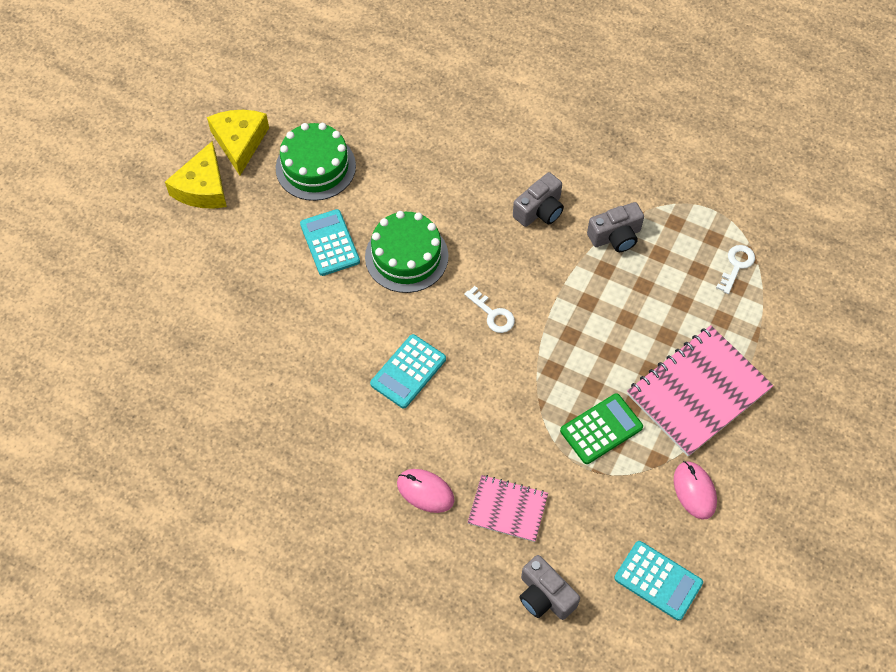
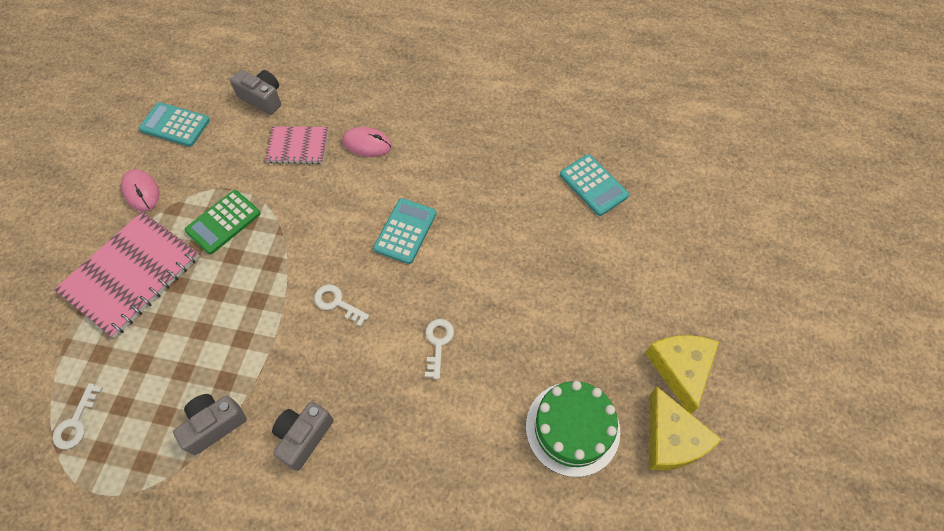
camera: 165 degrees right, 0 degrees up
(329, 243) = (521, 338): turquoise calculator -> turquoise calculator (593, 185)
(406, 256) = (438, 343): green cake -> white key

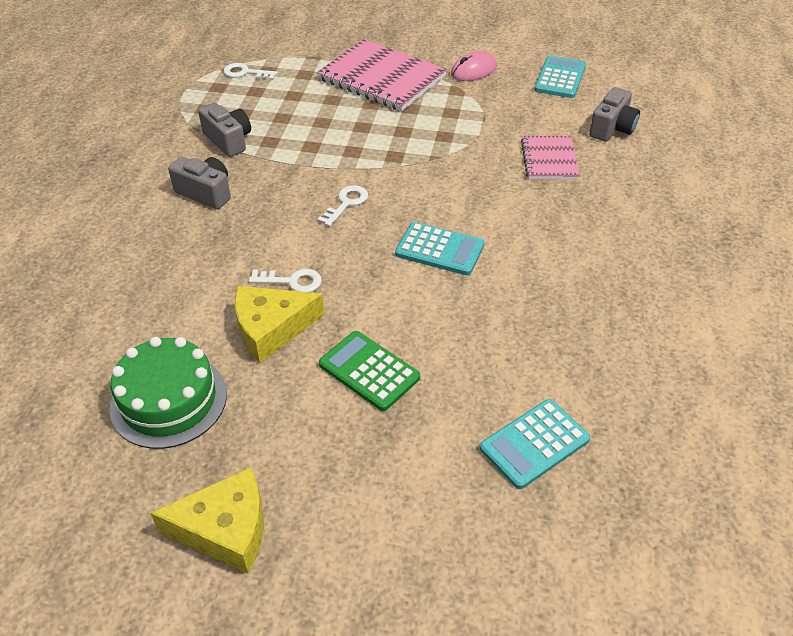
camera: 90 degrees right, 15 degrees down
(223, 222) = (442, 121): green calculator -> green calculator (369, 371)
(367, 144) = (564, 212): pink mouse -> none
(672, 439) = (131, 506): yellow cheese -> yellow cheese (271, 329)

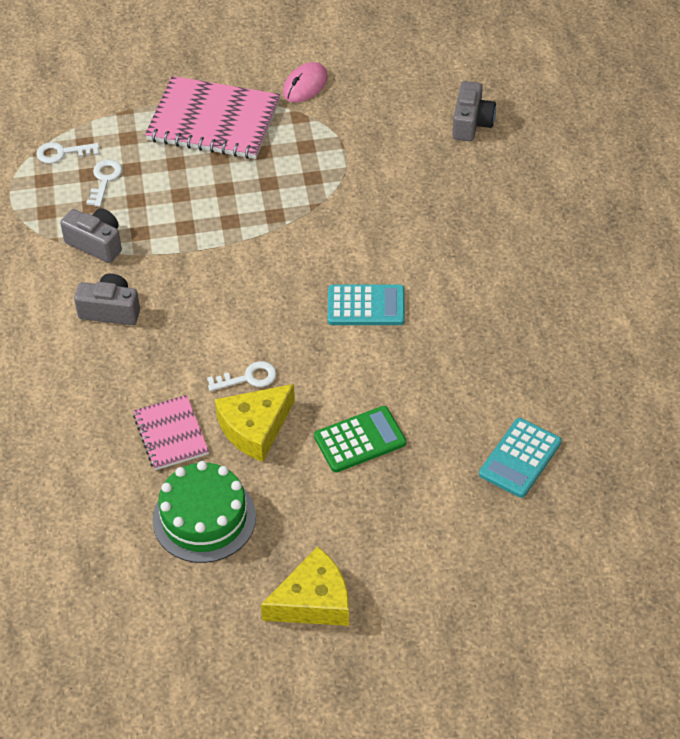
camera: 20 degrees left, 5 degrees up
(346, 203) = (255, 282): white key -> white key (104, 180)
(369, 371) = (360, 440): green calculator -> green calculator turned 135 degrees clockwise
(549, 160) = (425, 177): pink notebook -> pink notebook (171, 434)
(560, 78) = (397, 72): turquoise calculator -> none

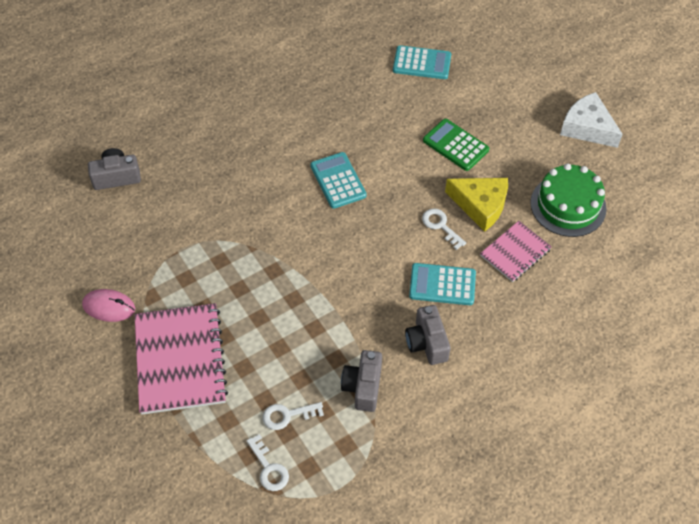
camera: 115 degrees left, 5 degrees up
(170, 350) = (442, 285): none -> turquoise calculator
(313, 601) = (587, 128): yellow cheese -> white cheese

